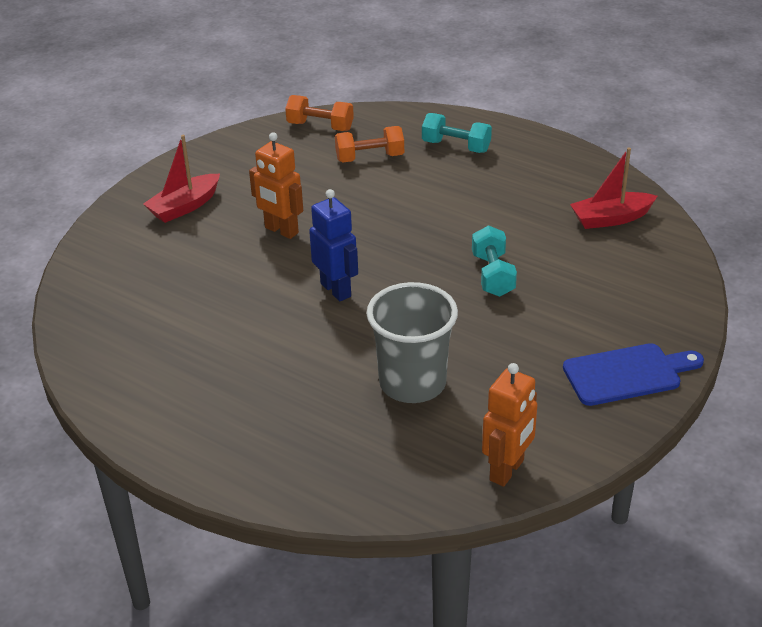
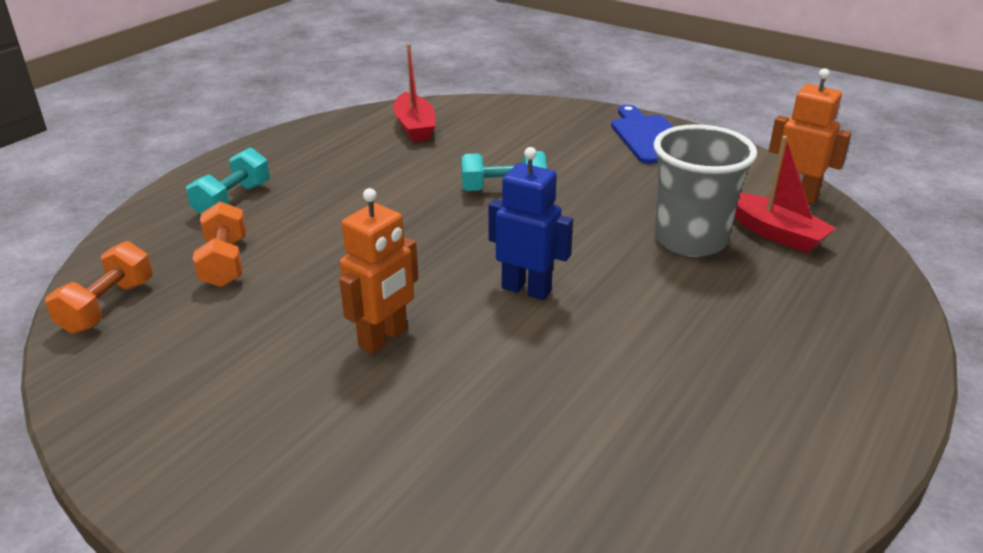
camera: 90 degrees left, 5 degrees down
(184, 207) = (282, 451): red boat -> red boat (775, 233)
(336, 290) = (526, 289): blue robot -> blue robot turned 60 degrees clockwise

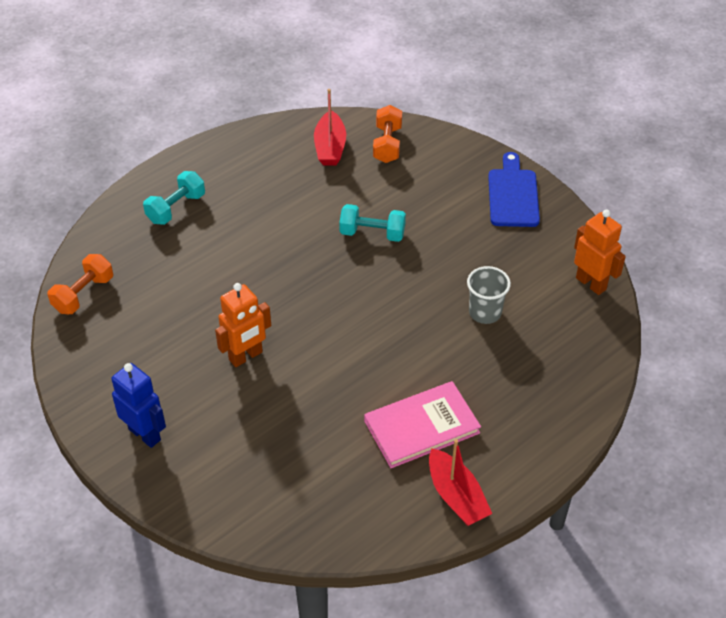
camera: 15 degrees right, 15 degrees up
(225, 263) = (161, 270): orange dumbbell -> orange dumbbell (387, 144)
(526, 289) = (350, 335): blue robot -> blue robot (145, 434)
(689, 377) = (421, 427): none -> pink book
(690, 240) = (485, 312): grey cup -> grey cup, size x0.61
(775, 233) = (551, 319): red boat -> red boat (456, 496)

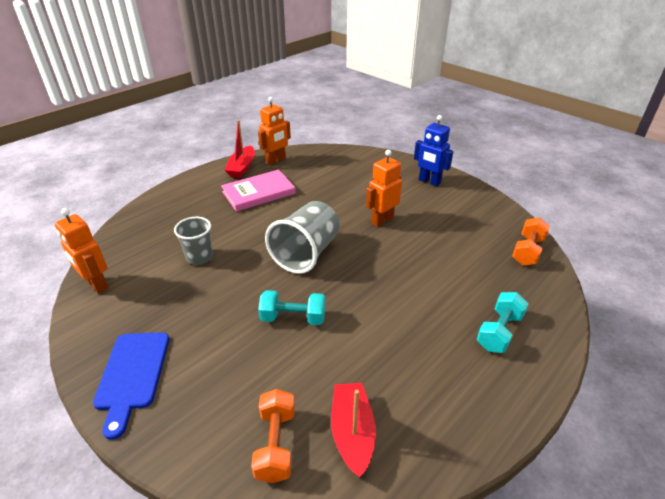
camera: 175 degrees right, 10 degrees down
(354, 309) = (306, 253): none -> grey cup
(396, 514) = (276, 160): none -> orange robot
(456, 496) = (242, 168): red boat -> red boat turned 135 degrees counterclockwise

